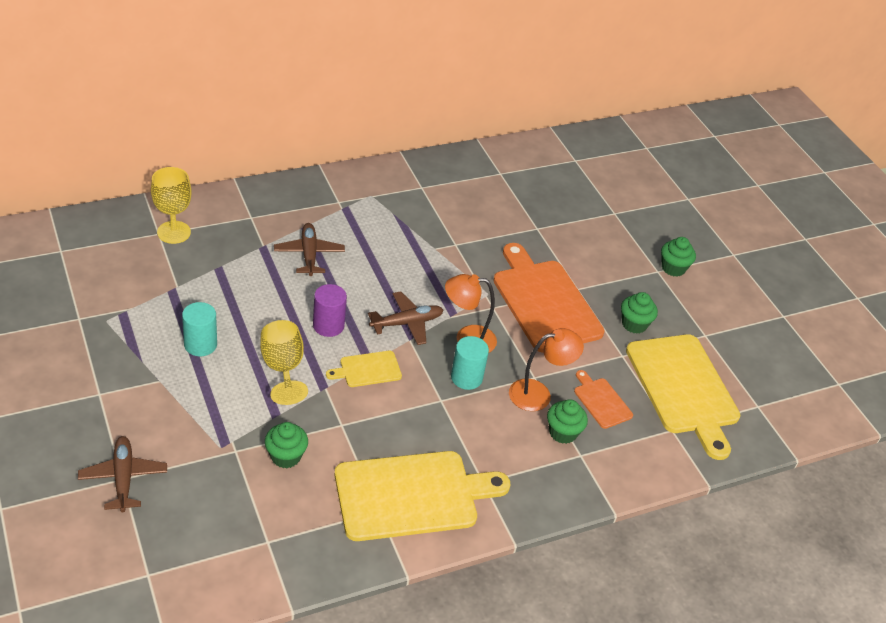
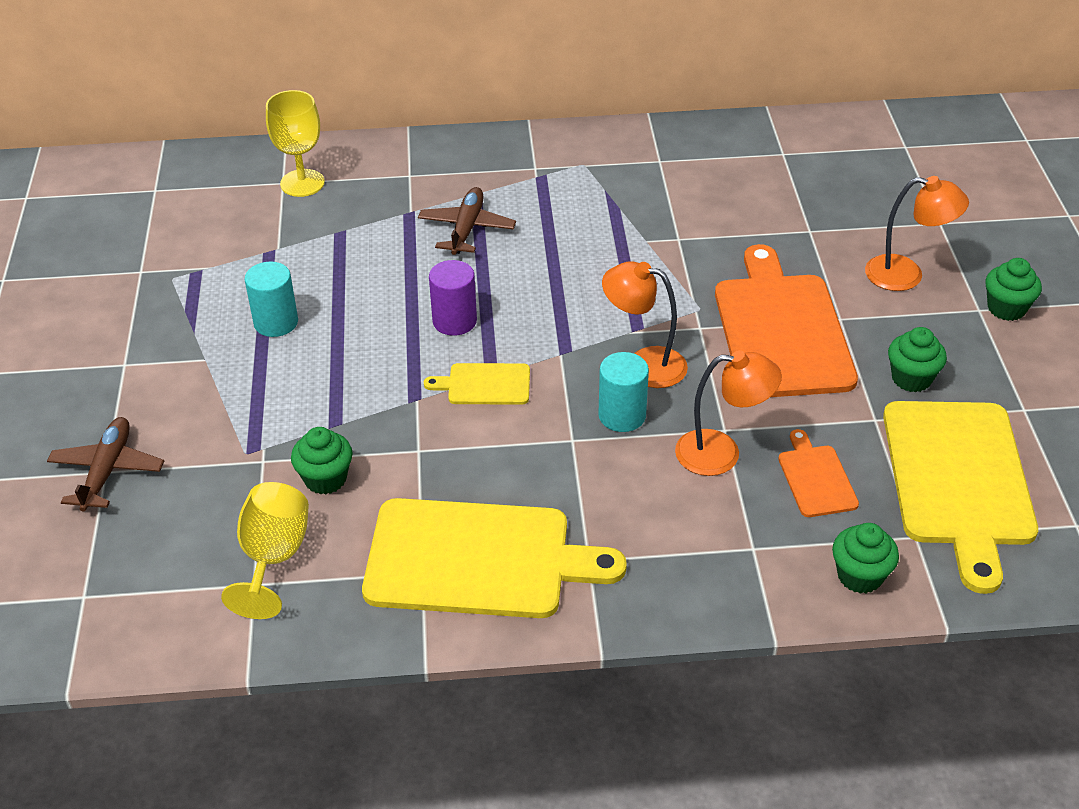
camera: 25 degrees right, 0 degrees up
(282, 368) = (370, 366): yellow goblet -> yellow goblet (273, 558)
(407, 323) = (565, 332): brown plane -> none
(562, 432) = (737, 512): green cupcake -> green cupcake (860, 576)
(607, 253) = (906, 275): none -> orange lamp

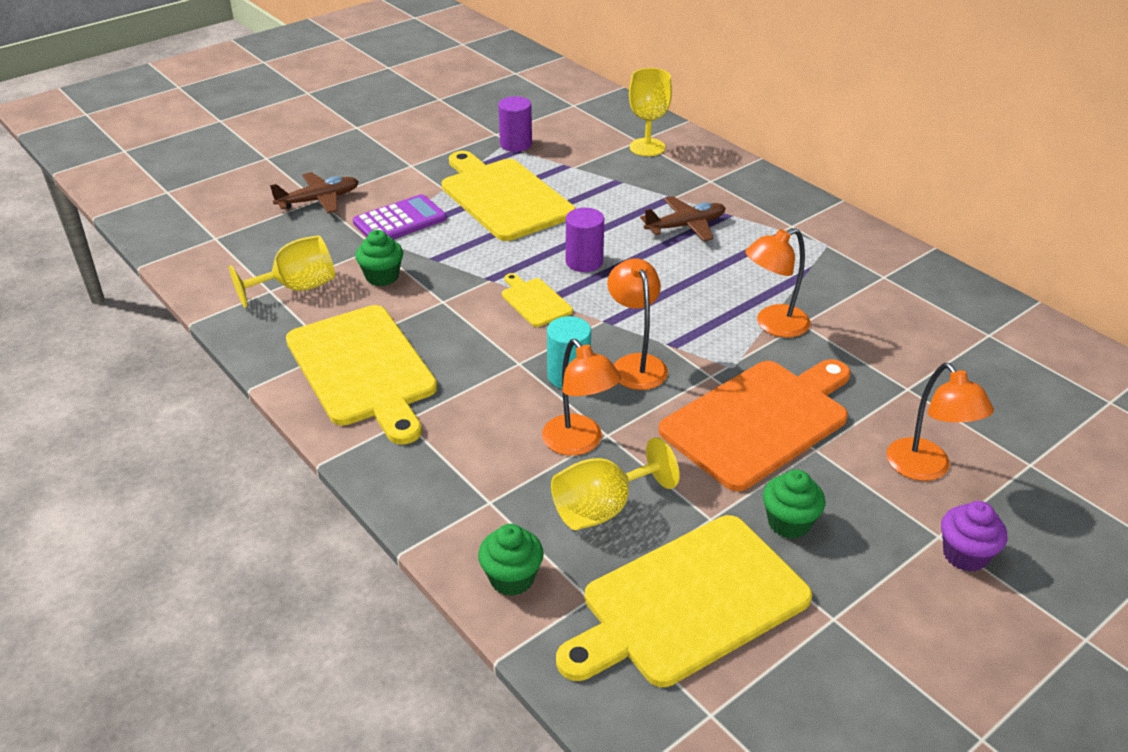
camera: 55 degrees right, 5 degrees down
(181, 267) = (516, 144): none -> purple cylinder
(231, 421) = (400, 221): none -> purple calculator
(276, 322) = (504, 197): turquoise cylinder -> yellow cutting board
(665, 256) = (773, 325): none -> orange lamp
(816, 478) = (602, 508): orange cutting board -> yellow goblet
(1006, 308) = (965, 555): green cupcake -> purple cupcake

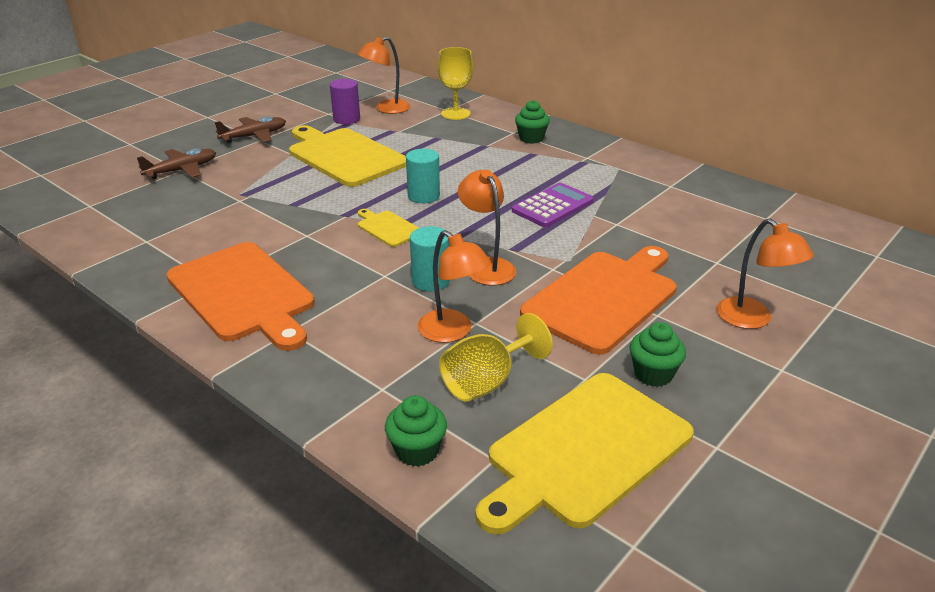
camera: 10 degrees left, 5 degrees down
(297, 288) = (171, 237): yellow goblet -> none
(363, 369) = (243, 294): yellow cutting board -> orange cutting board
(382, 277) = (248, 222): green cupcake -> green cupcake (531, 138)
(400, 221) = (257, 179): purple calculator -> purple calculator (552, 206)
(584, 262) = (423, 196): purple cylinder -> turquoise cylinder
(686, 226) = (501, 164): brown plane -> brown plane (254, 136)
(773, 325) = (593, 227): orange lamp -> orange lamp (386, 109)
(965, 555) = (808, 382): purple cupcake -> none

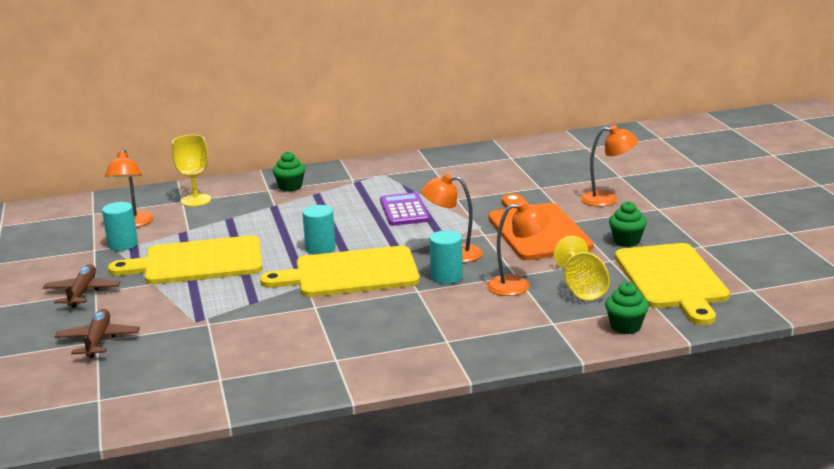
camera: 55 degrees left, 10 degrees down
(243, 294) = (372, 349): orange cutting board -> none
(346, 119) = (123, 244): purple cylinder -> turquoise cylinder
(388, 228) = (350, 273): yellow cutting board -> yellow cutting board, size x2.16

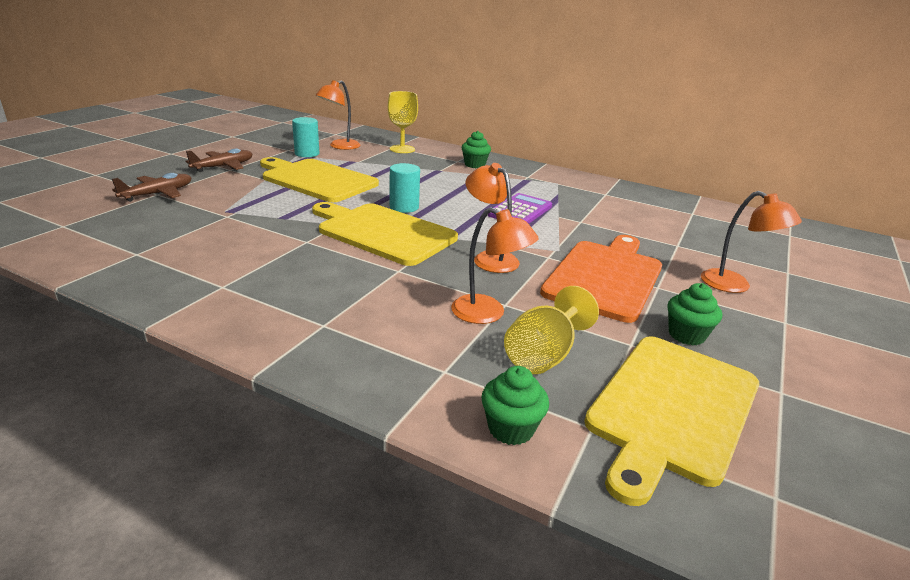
camera: 40 degrees right, 5 degrees up
(446, 276) = (444, 272): turquoise cylinder -> none

